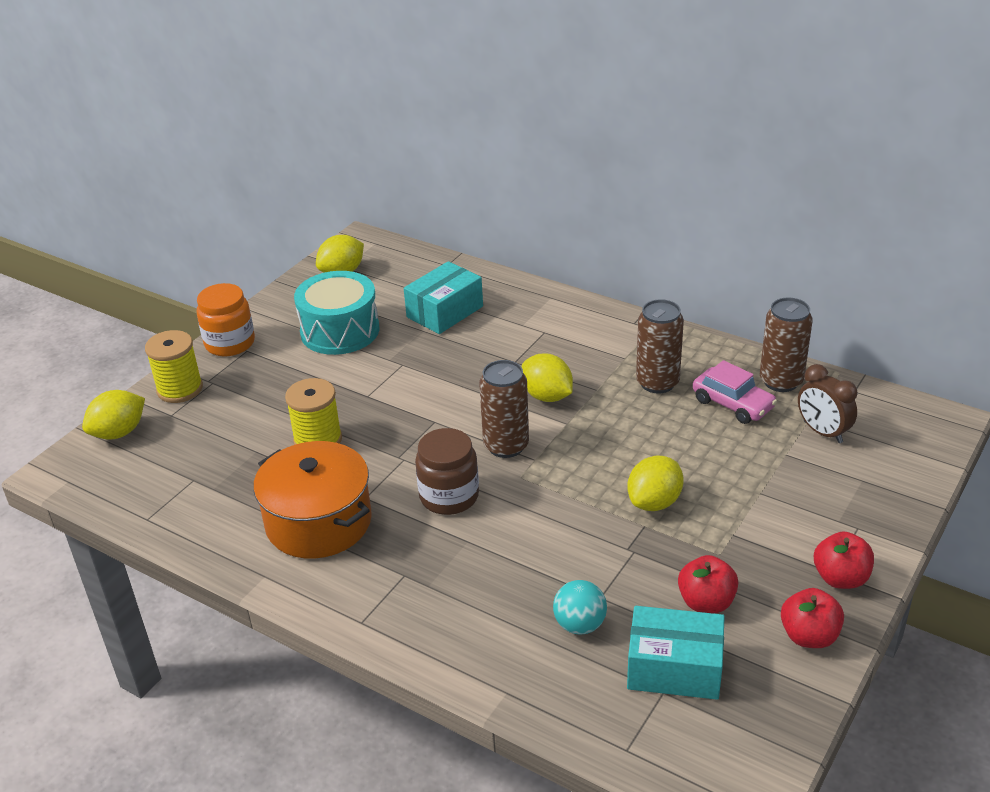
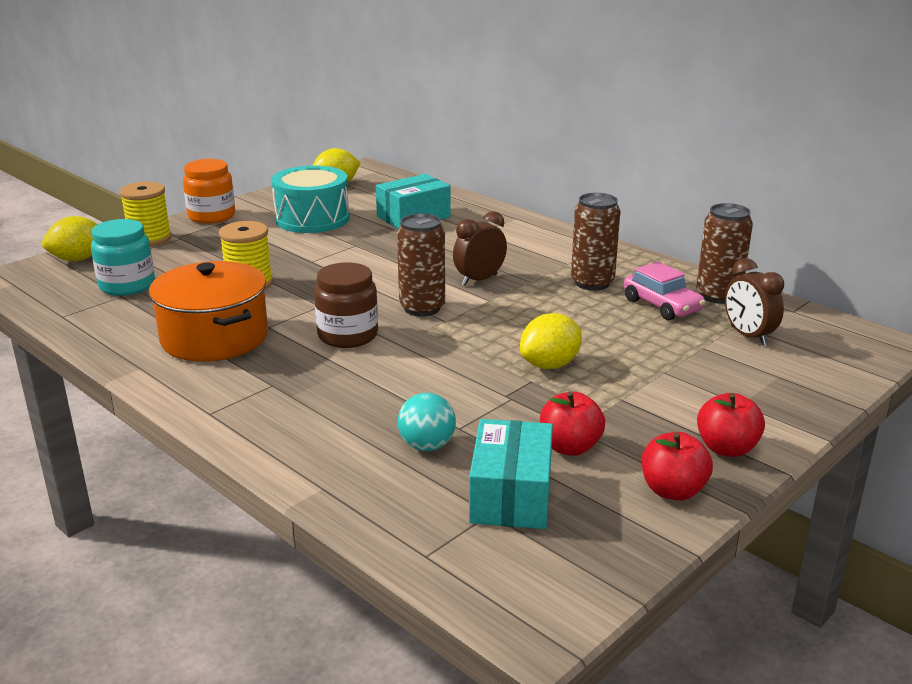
camera: 10 degrees right, 10 degrees down
(192, 464) = (127, 285): none -> turquoise jar
(547, 396) = (479, 280): yellow lemon -> brown clock
(674, 668) = (511, 495): turquoise box -> turquoise box turned 75 degrees clockwise

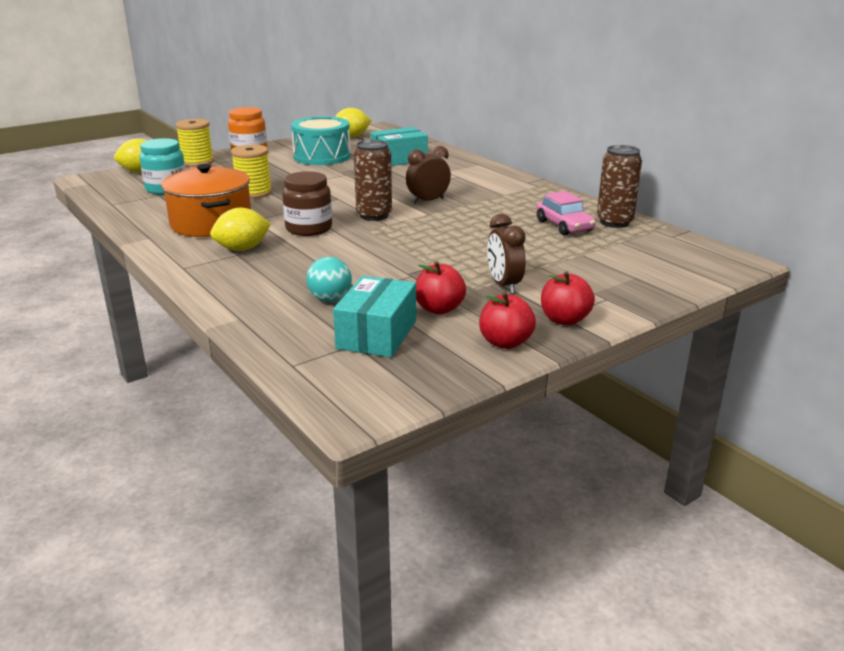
camera: 10 degrees right, 0 degrees up
(550, 365) = (453, 257): yellow lemon -> yellow lemon (242, 249)
(592, 283) = (516, 208): brown can -> none
(748, 336) = (624, 250): brown clock -> brown clock (504, 285)

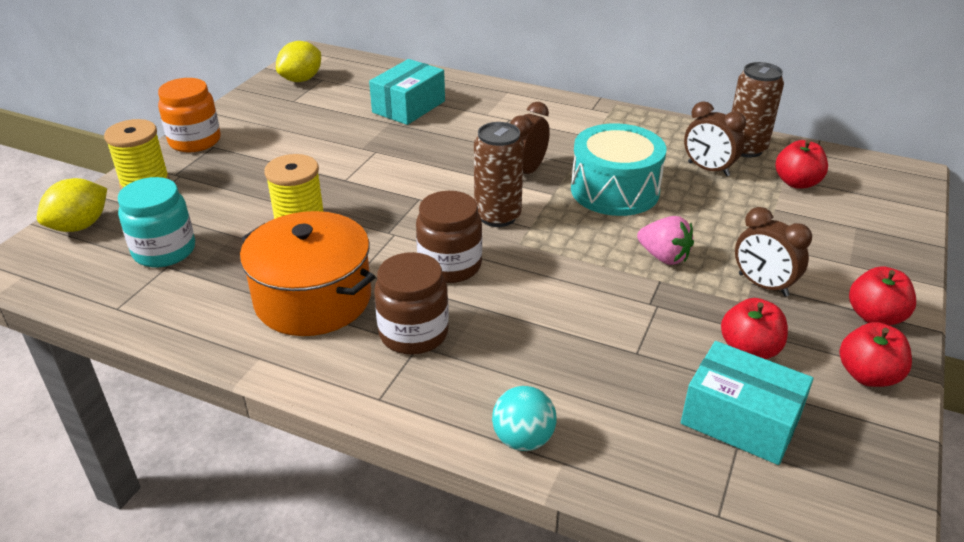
camera: 30 degrees left, 10 degrees up
(242, 249) = (413, 333): yellow lemon -> brown jar
(322, 156) = (307, 126): turquoise drum -> turquoise drum (614, 190)
(330, 299) = (623, 382): turquoise ball -> turquoise ball (523, 439)
(377, 334) = (740, 420): turquoise box -> turquoise box turned 45 degrees counterclockwise
(454, 256) = (663, 257): none -> pink strawberry
(564, 226) = (708, 169): pink car -> brown clock
(626, 246) = (797, 183): none -> red apple

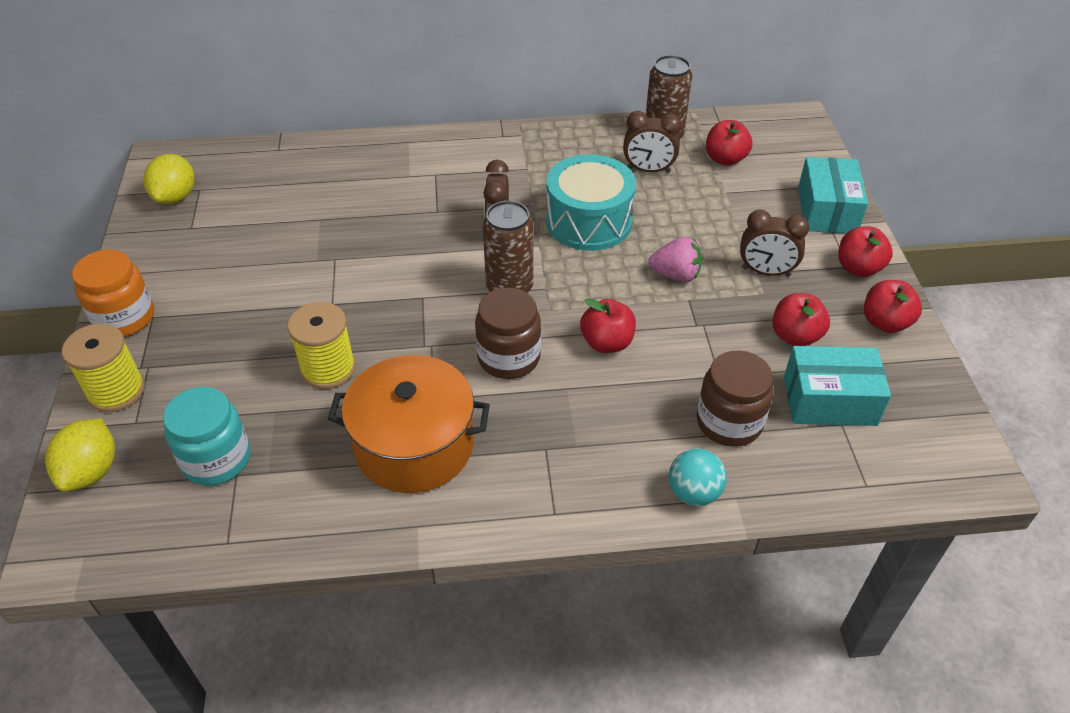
camera: 30 degrees left, 10 degrees up
(408, 107) = (323, 193): turquoise box -> turquoise box (827, 210)
(413, 333) = (532, 439): brown jar -> brown jar (729, 422)
(548, 286) = (607, 343): none -> red apple

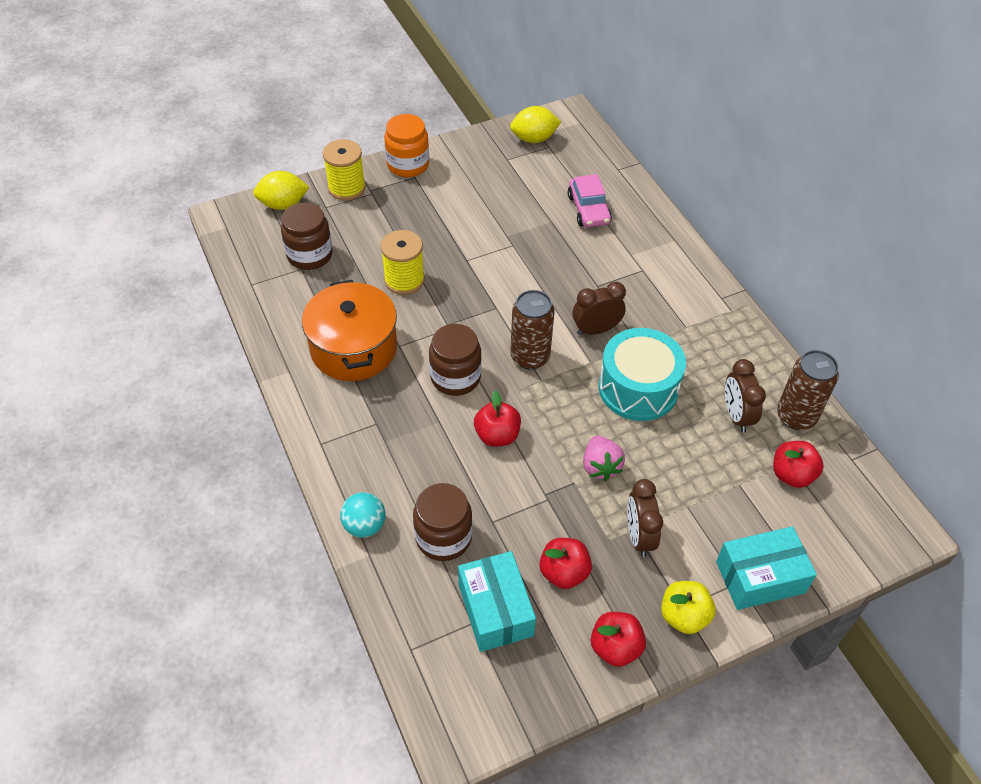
camera: 70 degrees right, 5 degrees up
(216, 459) = (309, 255): turquoise jar -> brown jar
(322, 187) = (588, 209): none -> pink car
(858, 268) = (684, 616): red apple -> yellow apple

